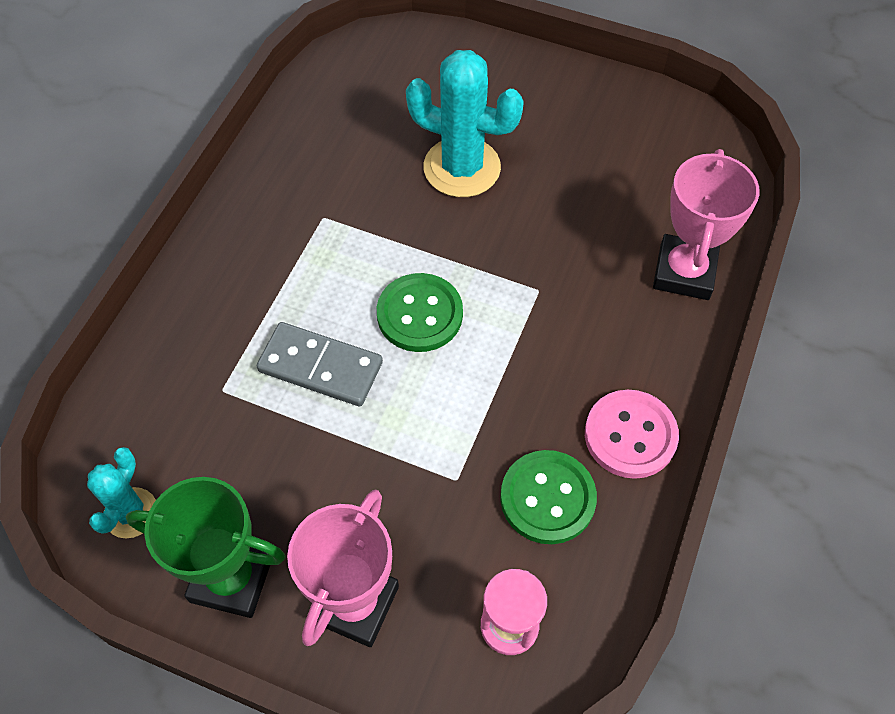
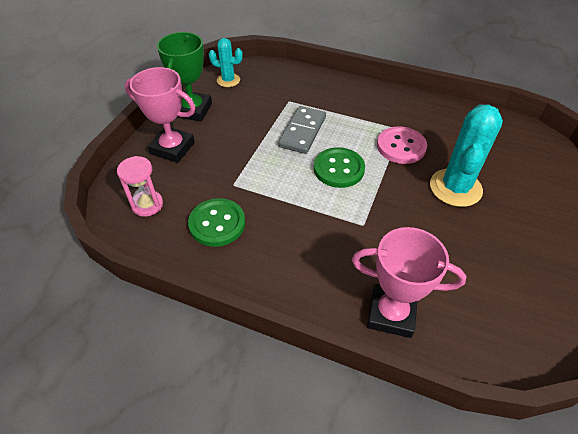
camera: 90 degrees right, 10 degrees down
(630, 435) = (255, 268): pink button -> pink button (401, 146)

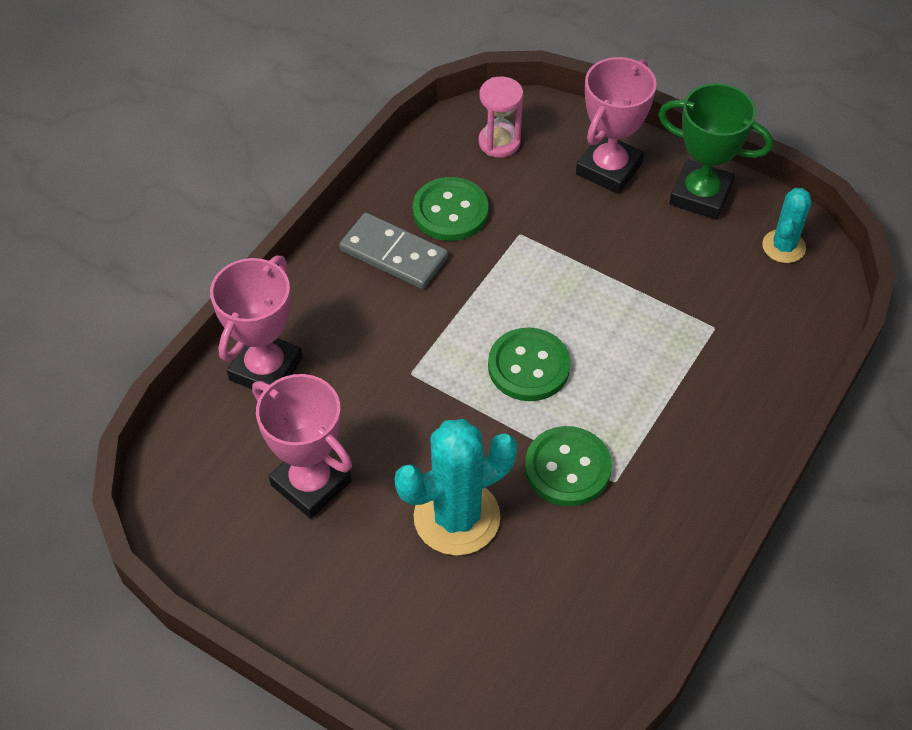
camera: 100 degrees right, 5 degrees up
(302, 132) = (625, 334): grey domino -> grey domino (393, 254)
(401, 146) = (567, 468): pink button -> green button
(455, 188) = (457, 517): turquoise cactus -> turquoise cactus turned 60 degrees counterclockwise
(470, 264) = (311, 483): none -> pink trophy

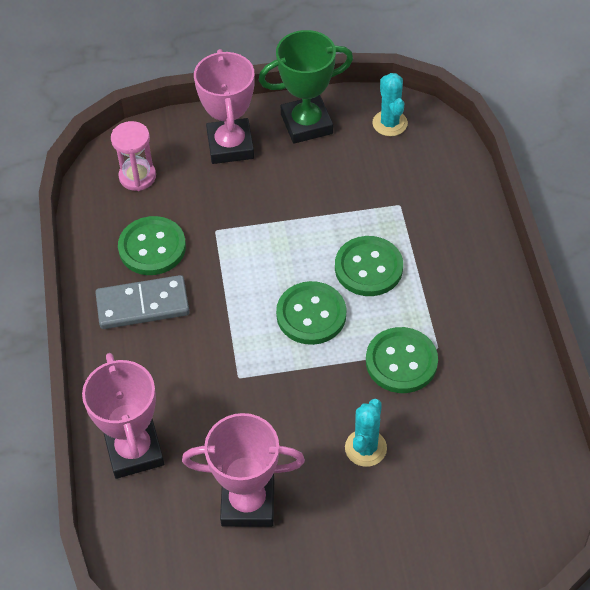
camera: 40 degrees left, 0 degrees up
(457, 517) = (365, 448): turquoise cactus -> turquoise cactus, size x0.57
(624, 363) = (368, 268): none -> green button

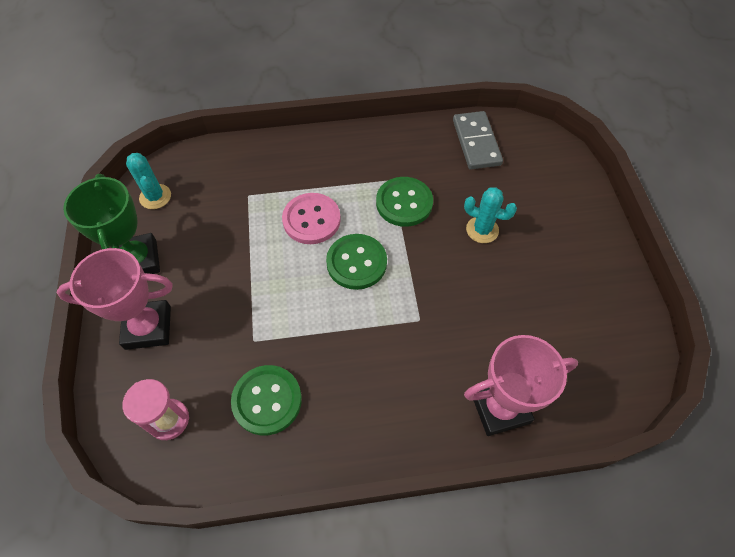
camera: 90 degrees left, 5 degrees up
(143, 305) = (337, 407): grey domino -> grey domino (476, 142)
(248, 503) = (539, 312): pink trophy -> none
(368, 268) = (311, 220): green button -> pink button
(390, 123) = (155, 197): turquoise cactus -> turquoise cactus turned 75 degrees clockwise

